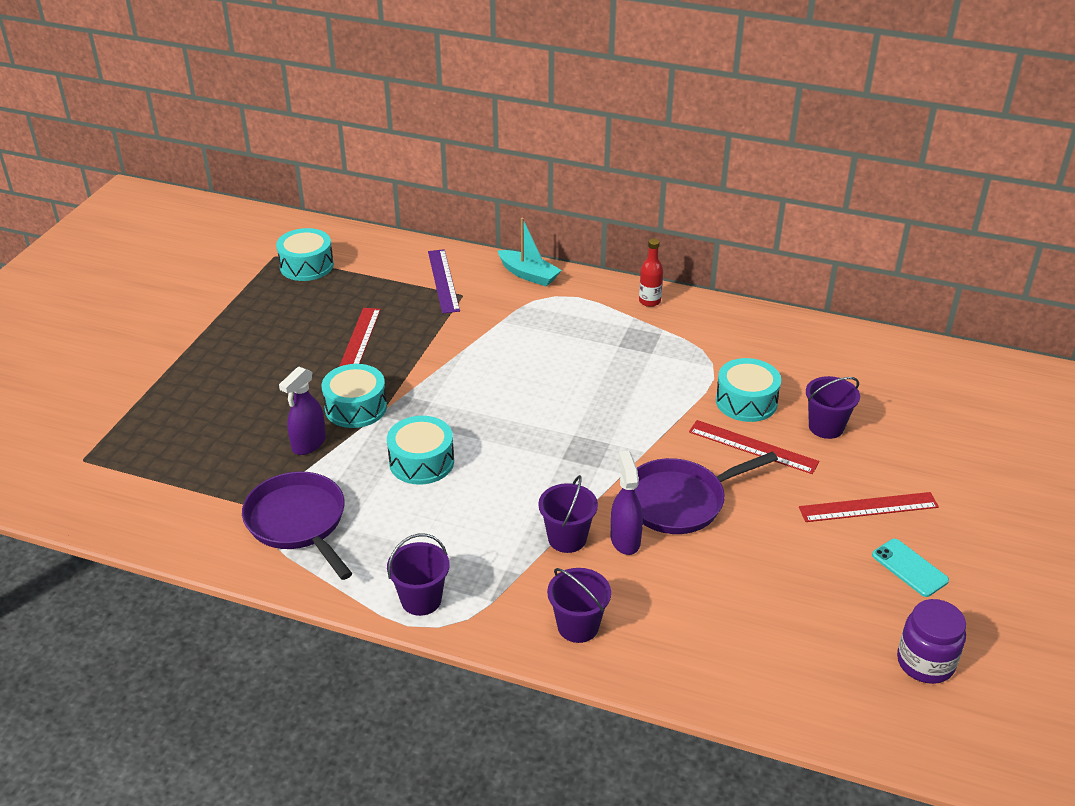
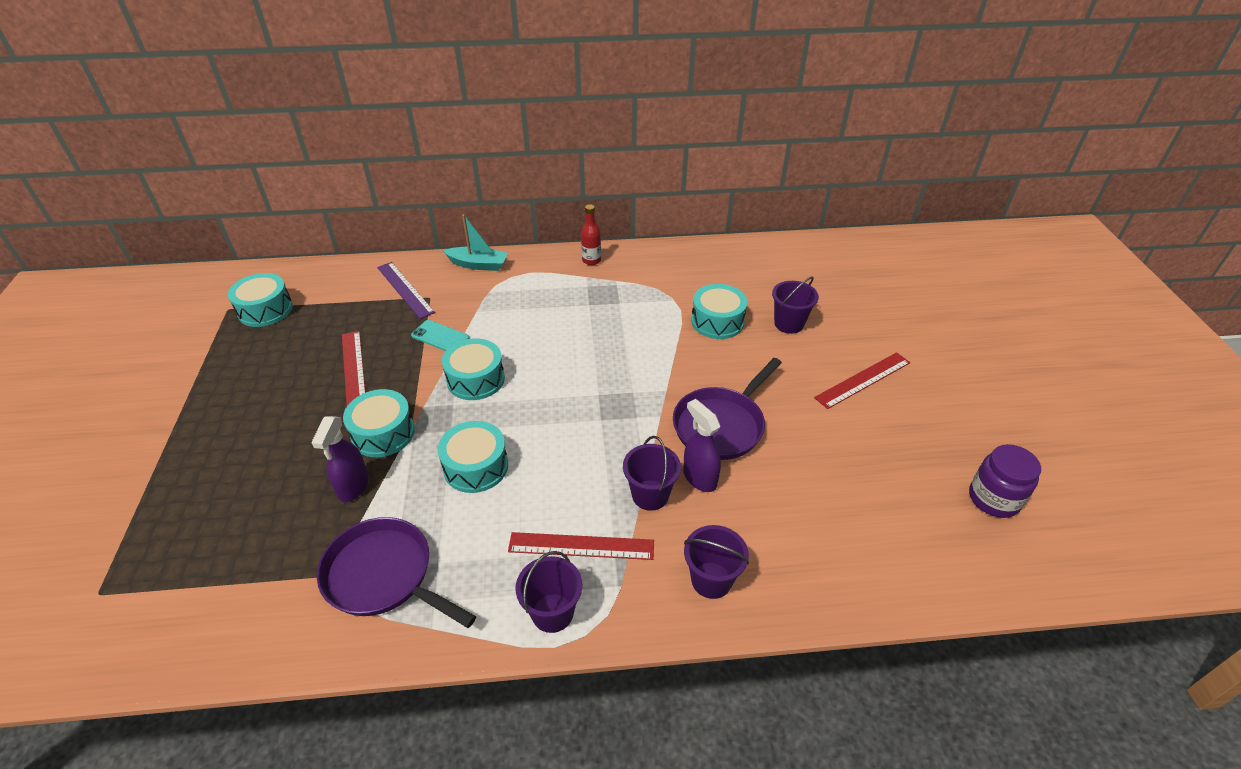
camera: 25 degrees left, 5 degrees up
(464, 385) = (475, 379): none -> turquoise drum
(753, 447) = (747, 358): red ruler -> red ruler (581, 546)
(909, 568) = (926, 420): turquoise phone -> turquoise phone (440, 337)

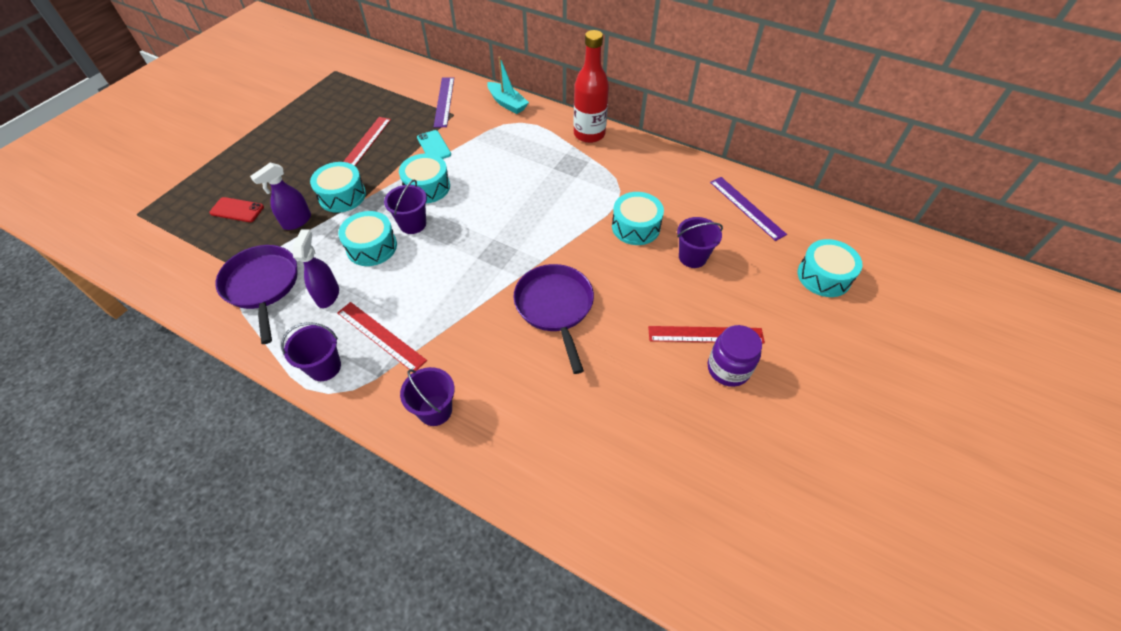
camera: 35 degrees right, 10 degrees up
(255, 514) = (237, 210): none -> red phone
(265, 310) = (353, 80): turquoise drum -> turquoise drum (824, 276)
(591, 260) = (589, 134): red bottle -> red bottle, size x1.90
(650, 495) = (455, 329): purple bucket -> purple bucket (412, 224)
(699, 477) = (500, 336): purple spray bottle -> purple spray bottle (328, 295)
(721, 425) = (555, 307): purple pan -> purple pan turned 90 degrees clockwise
(788, 265) = (746, 207): none -> purple ruler
(993, 499) = (711, 493): purple jar -> purple jar (728, 369)

